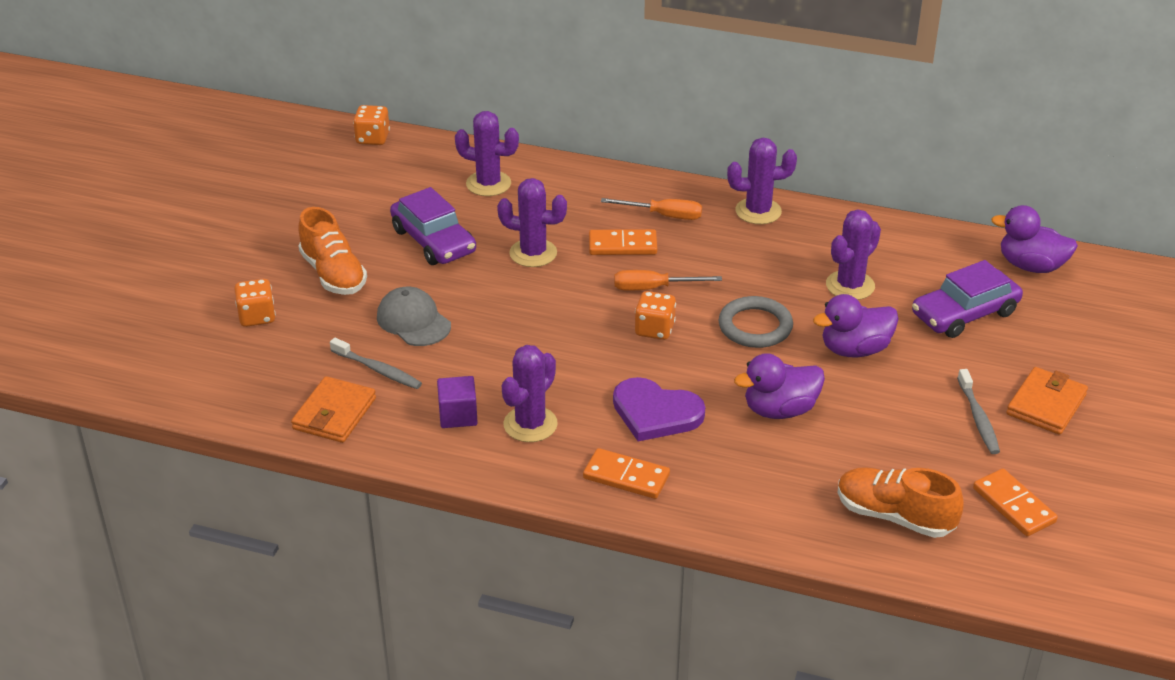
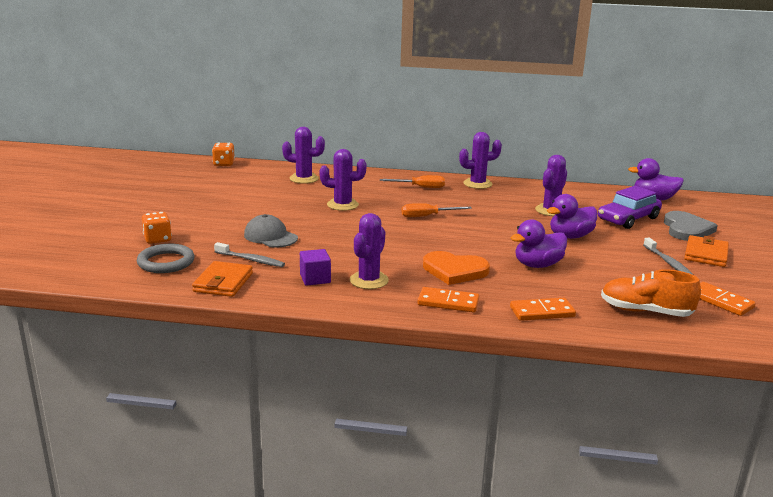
camera: 10 degrees left, 15 degrees down
(333, 274) = (209, 218): orange shoe -> none
(433, 241) = (274, 202): purple car -> none
(622, 245) = (399, 200): orange domino -> orange domino (542, 312)
(654, 329) = (436, 233): orange dice -> none
(655, 413) = (454, 270): purple heart -> orange heart
(755, 326) = (501, 229): grey ring -> grey ring (166, 262)
(1046, 344) = (686, 229): none -> grey heart

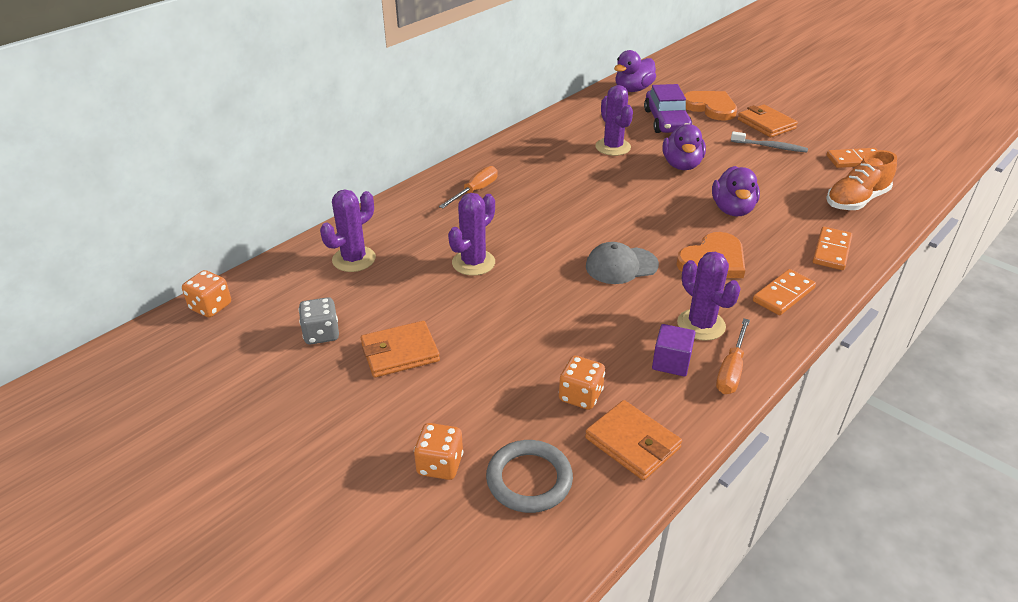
camera: 55 degrees left, 15 degrees up
(230, 189) = (321, 334): none -> grey dice
(236, 209) = (400, 352): none -> orange wallet
(251, 260) = (580, 396): grey toothbrush -> orange dice
(270, 236) = (521, 354): grey cap -> grey cap (621, 266)
(427, 216) = (562, 220): orange screwdriver -> orange screwdriver (731, 370)
(477, 184) = (503, 154): purple cactus -> none
(686, 229) = (710, 107): grey heart -> orange heart

